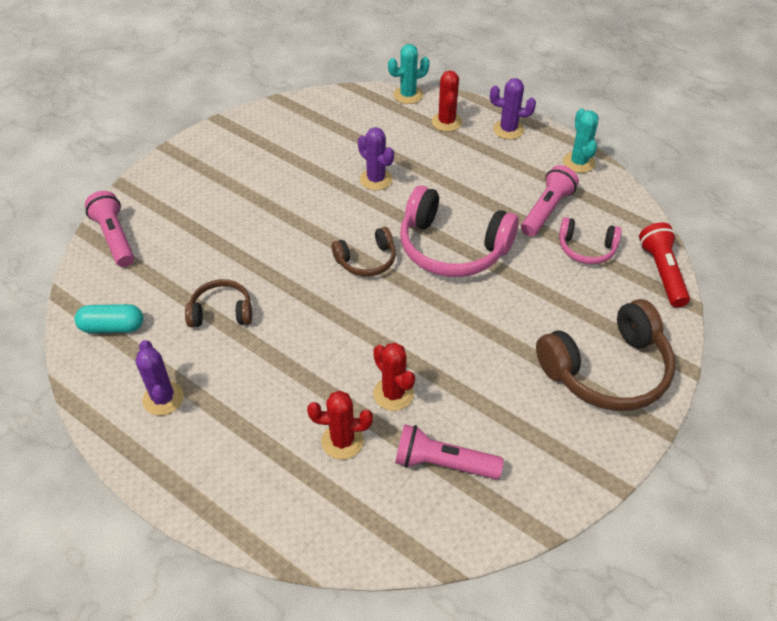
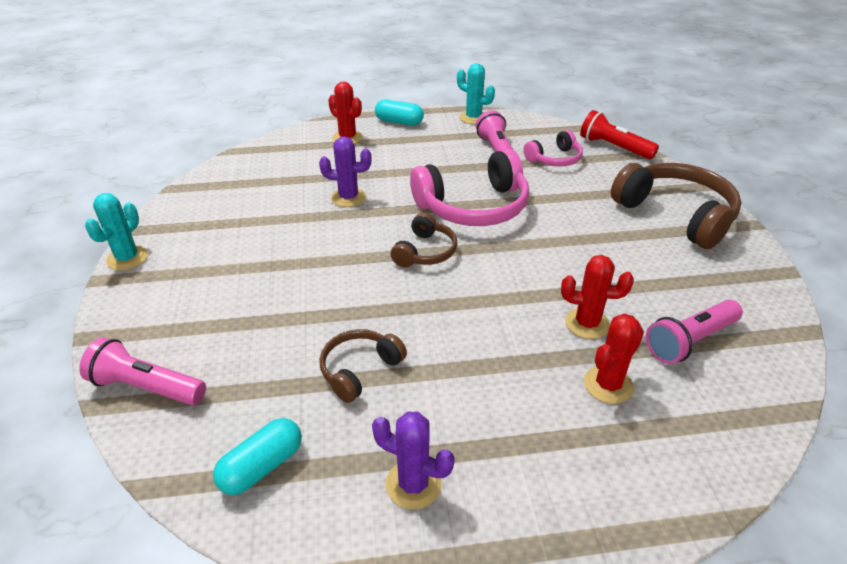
camera: 45 degrees left, 10 degrees down
(408, 95) = (291, 136): turquoise cactus -> turquoise cactus (127, 258)
(508, 130) = (399, 122): purple cactus -> turquoise capsule
(607, 370) = (676, 215): brown headphones -> brown headphones turned 60 degrees counterclockwise

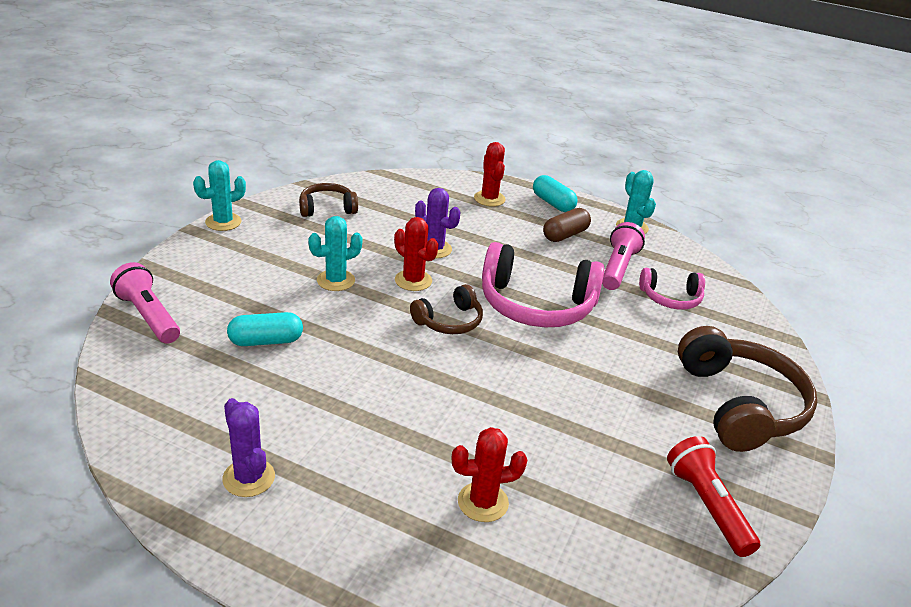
camera: 30 degrees right, 5 degrees down
(262, 466) = (165, 407): turquoise capsule -> turquoise capsule (266, 341)
(295, 263) = (336, 280): none -> turquoise cactus
(359, 370) = (298, 381): brown headphones -> brown headphones (327, 208)
(434, 143) = (565, 235): none -> brown capsule
(587, 323) = (524, 447): red cactus -> red cactus (413, 280)
(614, 147) = (752, 314): red flashlight -> red flashlight (707, 506)
(690, 341) = (606, 513): pink flashlight -> none

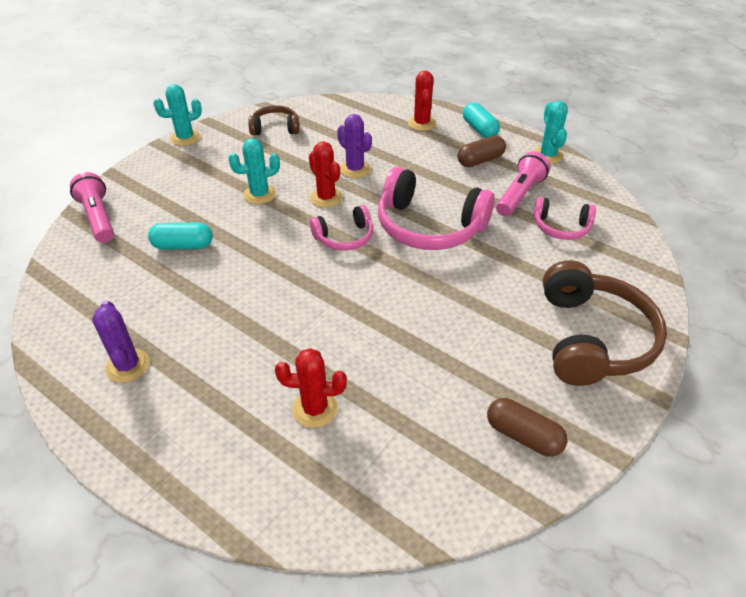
camera: 15 degrees right, 10 degrees up
(449, 321) = (344, 237): brown headphones -> pink headphones
(707, 506) = (523, 436): red flashlight -> brown capsule

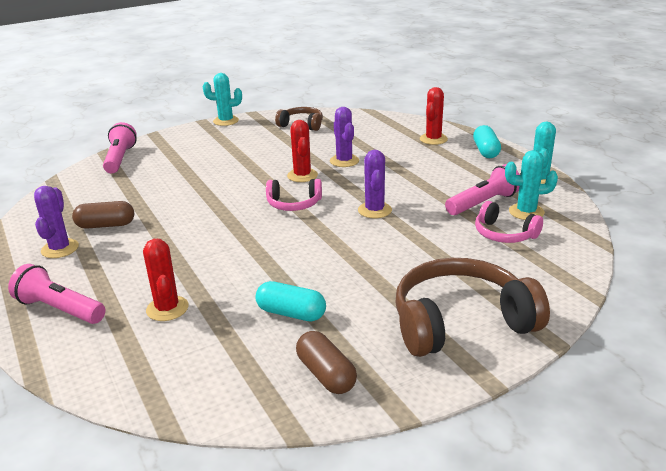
camera: 25 degrees right, 15 degrees down
(183, 246) = (164, 186): turquoise capsule -> turquoise capsule (291, 313)
(196, 448) = (60, 309): none -> pink flashlight
(259, 194) = (250, 164): turquoise cactus -> turquoise cactus (526, 212)
(315, 409) = (167, 308): red cactus -> red cactus turned 45 degrees clockwise
(429, 226) = (374, 210): pink headphones -> purple cactus
(480, 160) = (466, 173): brown capsule -> brown capsule (106, 225)
(592, 338) = (460, 322): brown headphones -> brown headphones turned 135 degrees counterclockwise

